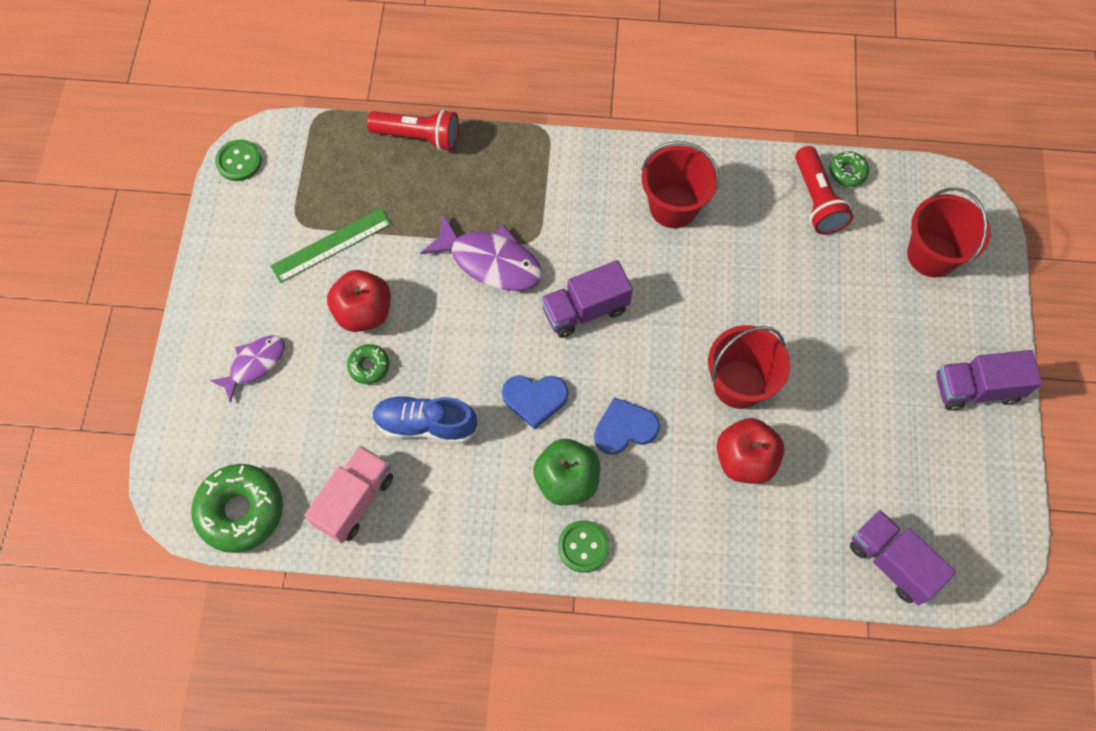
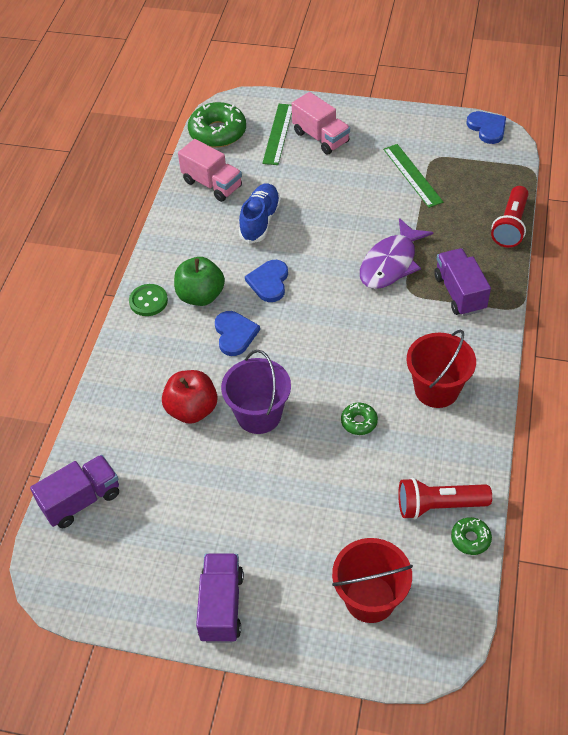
camera: 100 degrees right, 15 degrees down
(239, 161) = (487, 128): green button -> blue heart
(245, 423) = (278, 134): none -> green ruler
(254, 364) = (321, 137): purple fish -> pink truck
(364, 312) = (354, 191): red apple -> none
(369, 366) = (310, 193): green donut -> green donut (359, 422)
(585, 310) = (341, 318): purple truck -> purple truck (459, 293)
(739, 384) = (259, 415): red bucket -> purple bucket

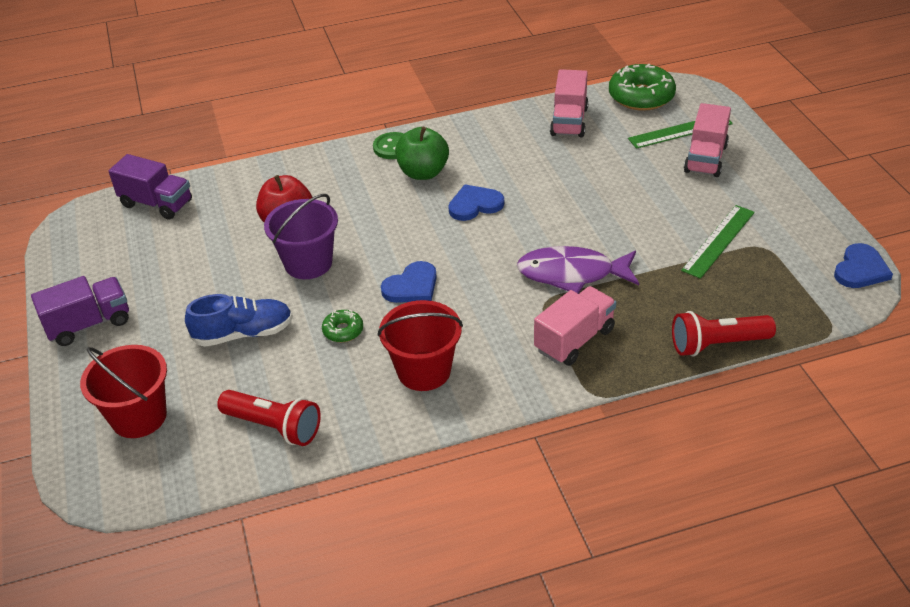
camera: 60 degrees right, 10 degrees down
(235, 334) = (393, 211): blue heart -> blue heart (412, 286)
(260, 221) = (549, 168): blue shoe -> blue shoe (243, 333)
(439, 505) = (274, 427): red flashlight -> red flashlight turned 150 degrees clockwise
(459, 293) = (574, 340): purple truck -> pink truck
(470, 539) = (245, 466): green donut -> none

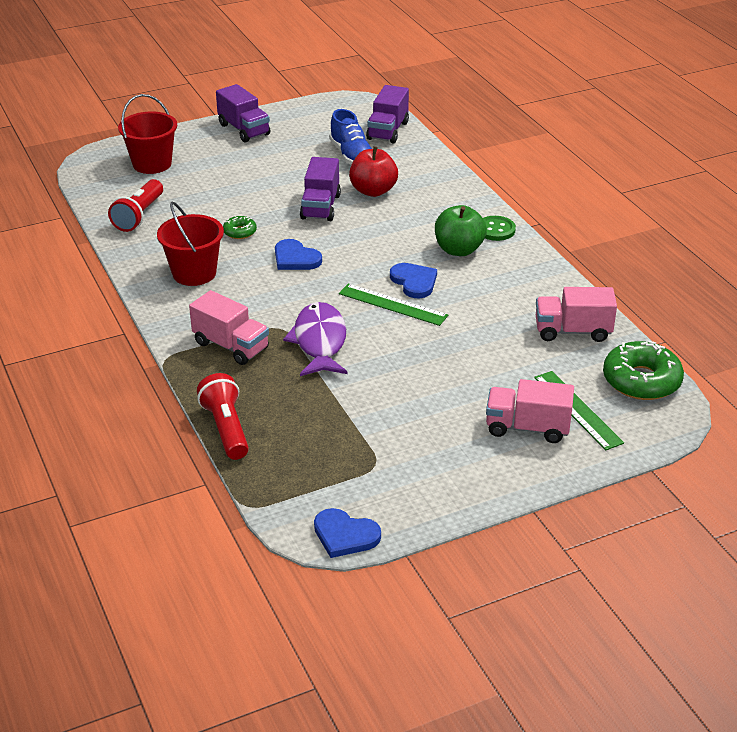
camera: 80 degrees right, 5 degrees down
(243, 333) = (235, 190): blue shoe -> blue shoe (351, 156)
(308, 263) = (320, 207): purple bucket -> purple truck
(718, 241) = (381, 433): green ruler -> green ruler (393, 304)

